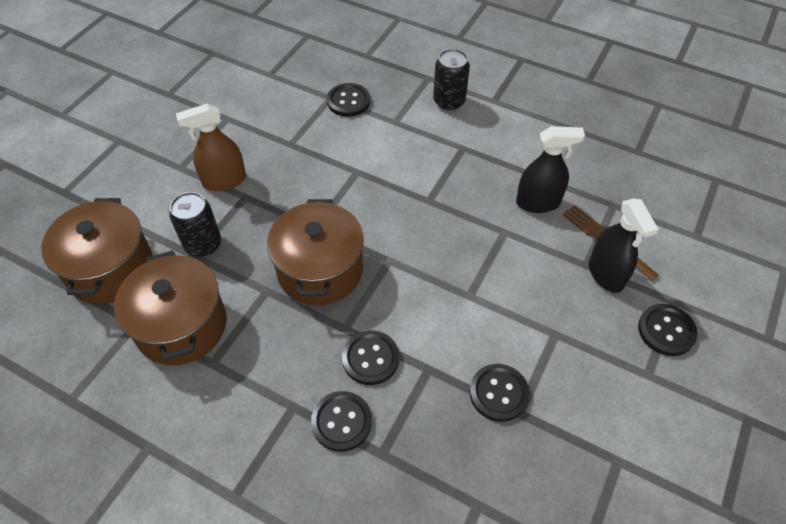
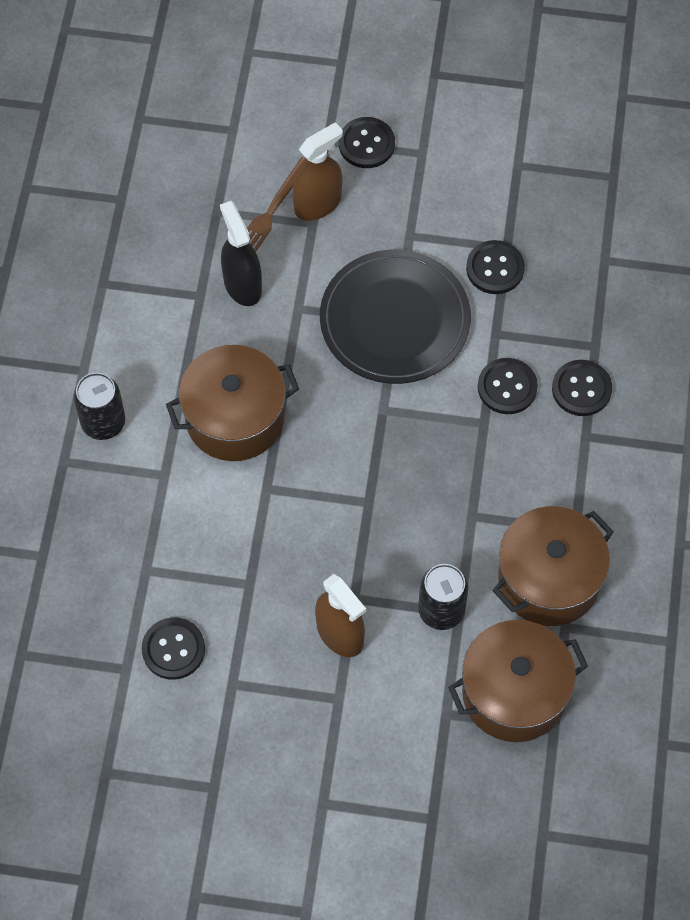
camera: 110 degrees left, 10 degrees up
(320, 270) = (424, 473): brown pot -> brown pot (235, 418)
(348, 101) = (145, 544): black button -> black button (173, 649)
(470, 294) = (395, 320): none -> black plate
(606, 274) = (318, 204): black spray bottle -> brown spray bottle

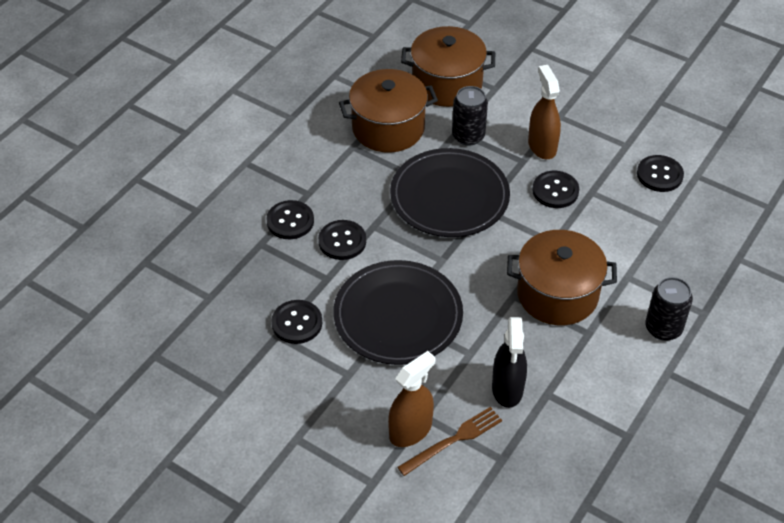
camera: 155 degrees left, 15 degrees down
(318, 204) = (410, 430): brown spray bottle -> brown spray bottle turned 150 degrees clockwise
(366, 144) = (339, 466): black button -> black button (555, 191)
(417, 503) = (449, 196): none -> black plate

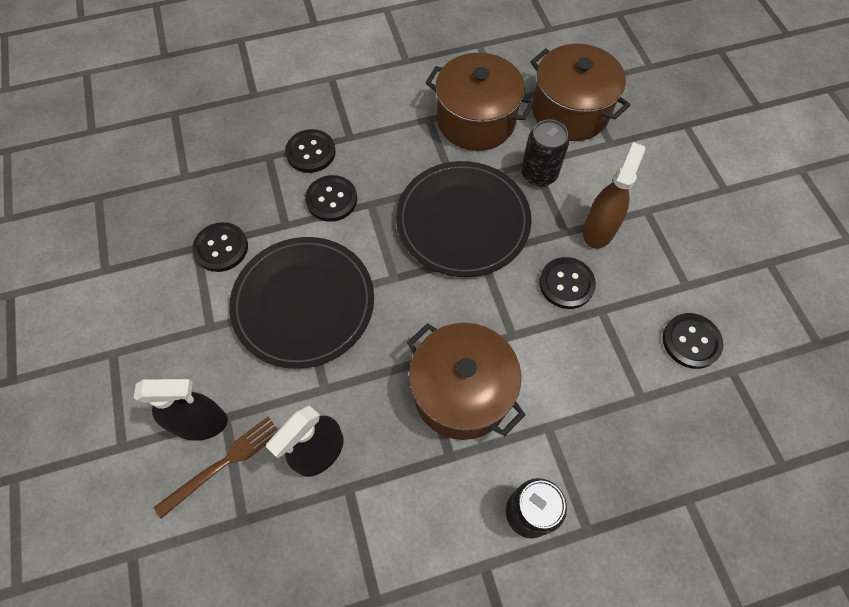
camera: 40 degrees right, 15 degrees up
(410, 430) = (200, 422): brown spray bottle -> black spray bottle
(453, 440) = (223, 463): brown fork -> brown fork turned 45 degrees counterclockwise

